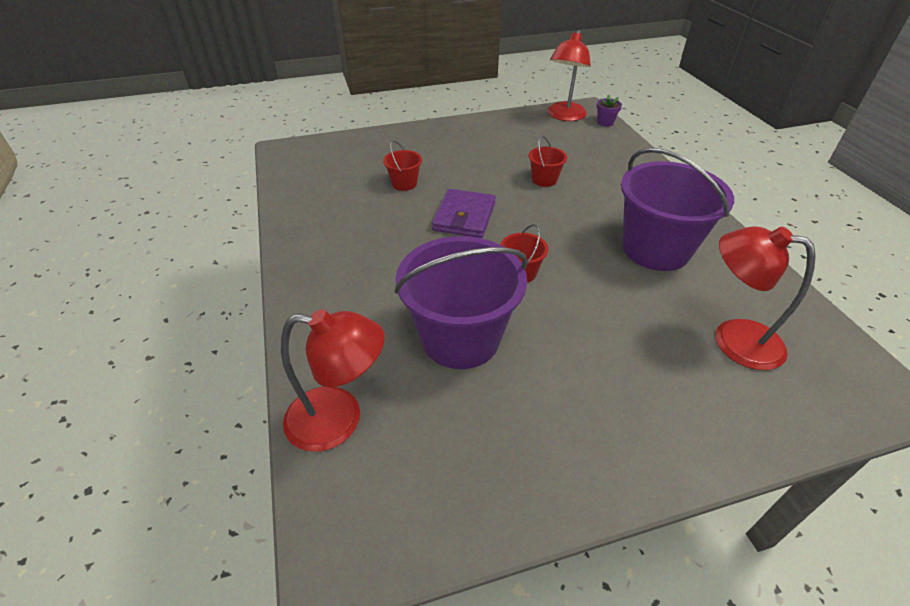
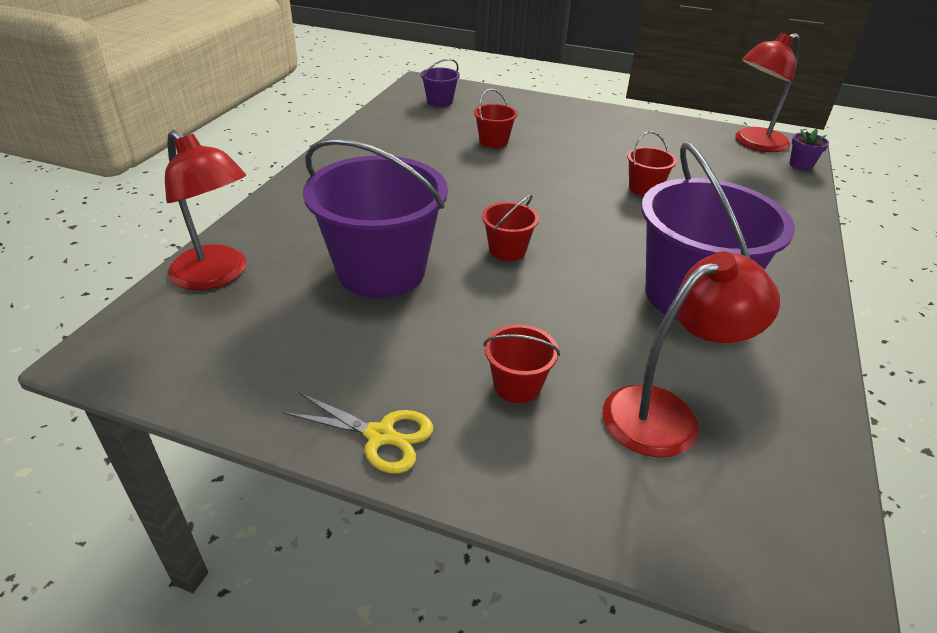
camera: 35 degrees right, 5 degrees down
(319, 163) = (440, 101): none -> purple bucket
(464, 217) = (514, 186): purple wallet -> none
(618, 468) = (380, 435): none -> yellow scissors
(645, 373) = (517, 385): none -> red bucket
(733, 339) = (666, 413): red lamp -> red lamp turned 90 degrees clockwise

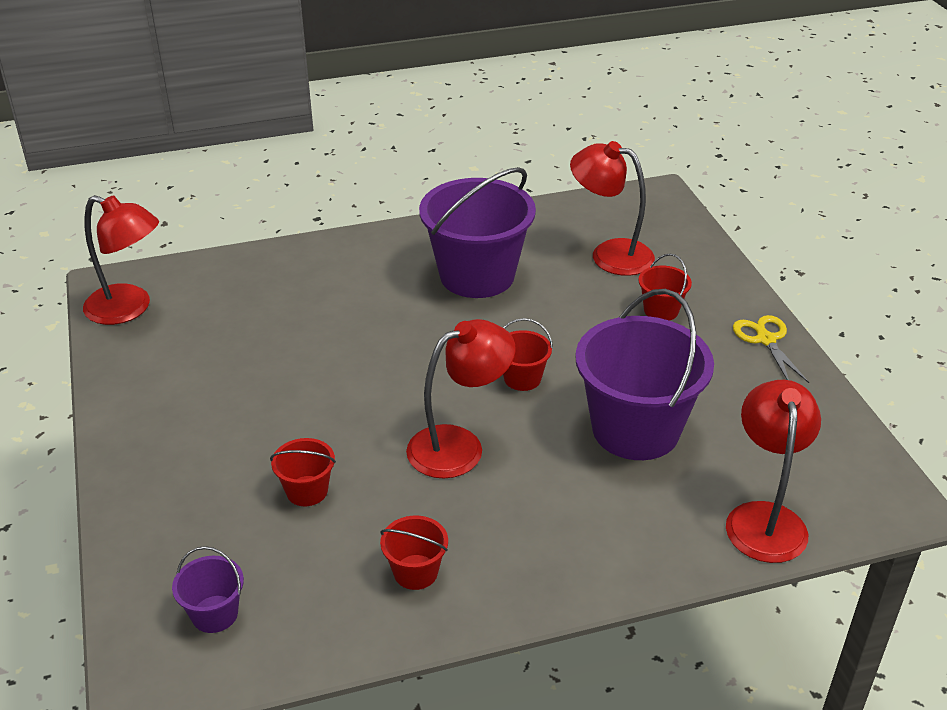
camera: 125 degrees left, 0 degrees up
(467, 196) = (459, 446): none -> red lamp
(644, 188) = (319, 344): red bucket -> red bucket (415, 572)
(801, 165) = (164, 272): purple flower pot -> none

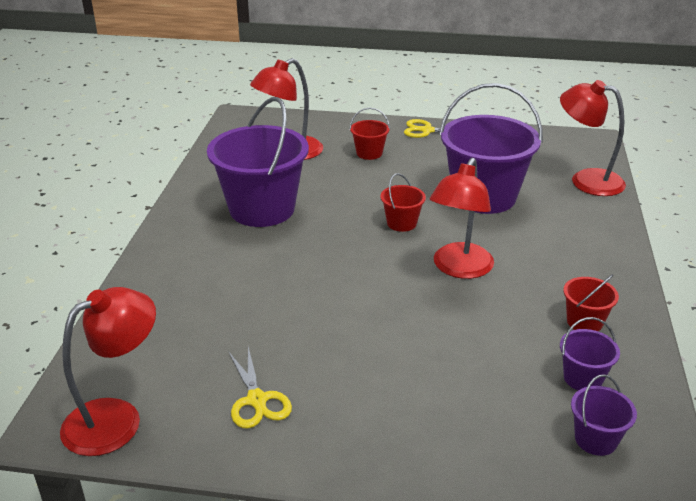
camera: 65 degrees left, 5 degrees down
(180, 372) = (257, 400): none -> yellow scissors
(307, 491) = (470, 355): red bucket -> none
(310, 587) = (583, 378): none -> purple bucket
(459, 446) = (459, 269): red lamp -> red lamp turned 150 degrees counterclockwise

